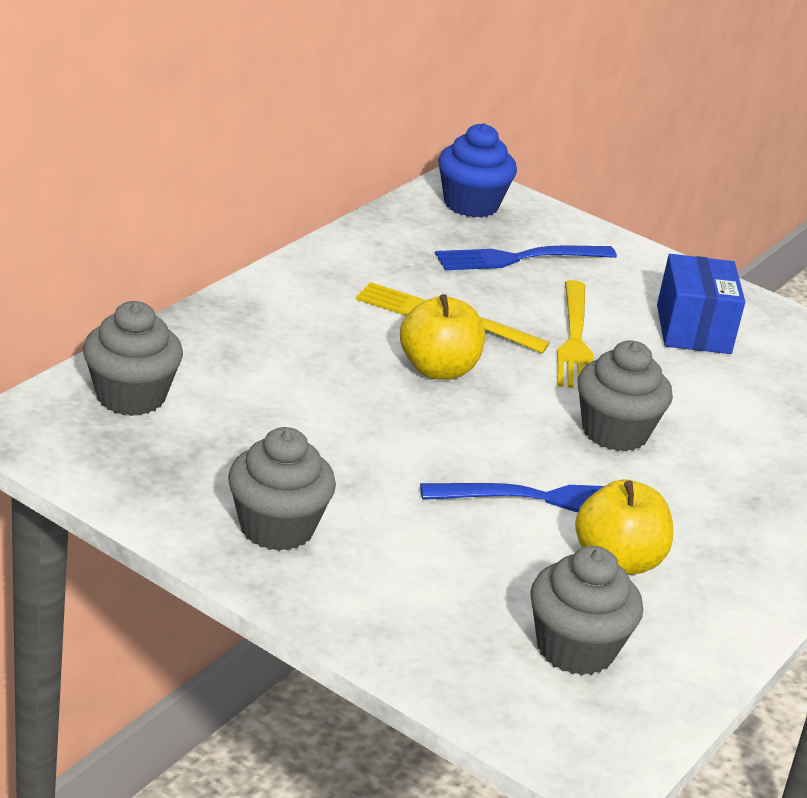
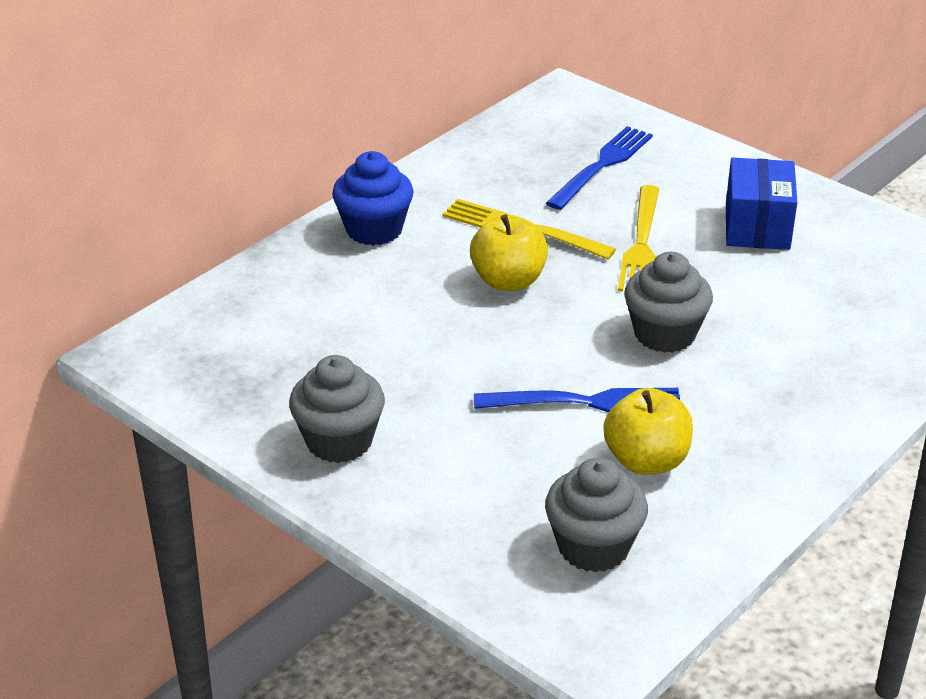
camera: 10 degrees right, 5 degrees up
(131, 396) = (227, 322): grey cupcake -> none
(471, 204) = (564, 114): blue cupcake -> blue cupcake (374, 230)
(519, 258) = (602, 166): blue fork -> blue fork turned 135 degrees clockwise

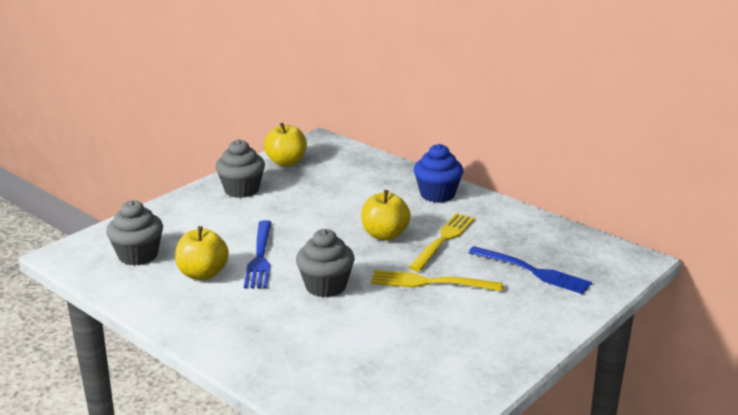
camera: 90 degrees right, 10 degrees down
(225, 392) = (286, 162): none -> yellow apple
(757, 227) = (459, 332): blue box -> none

